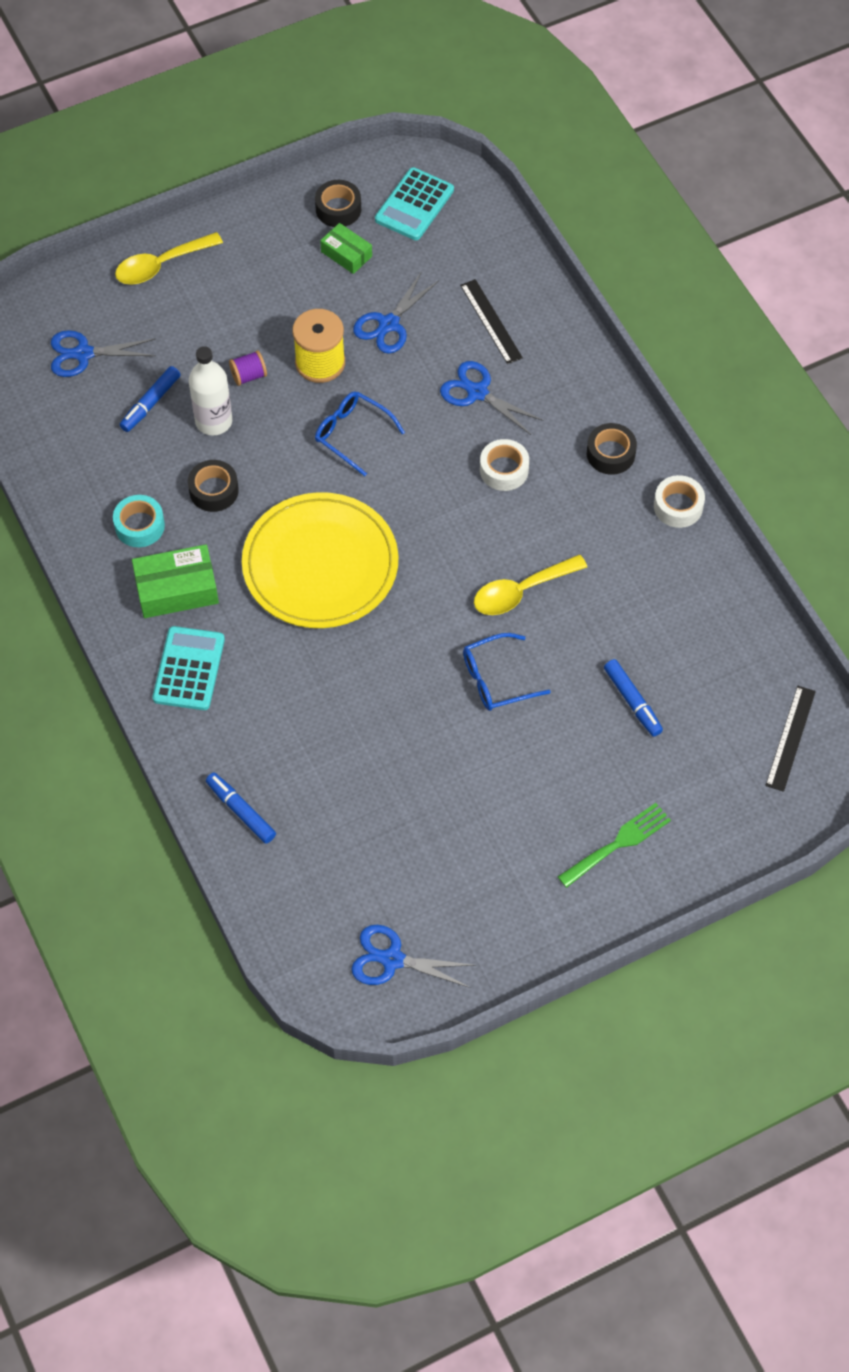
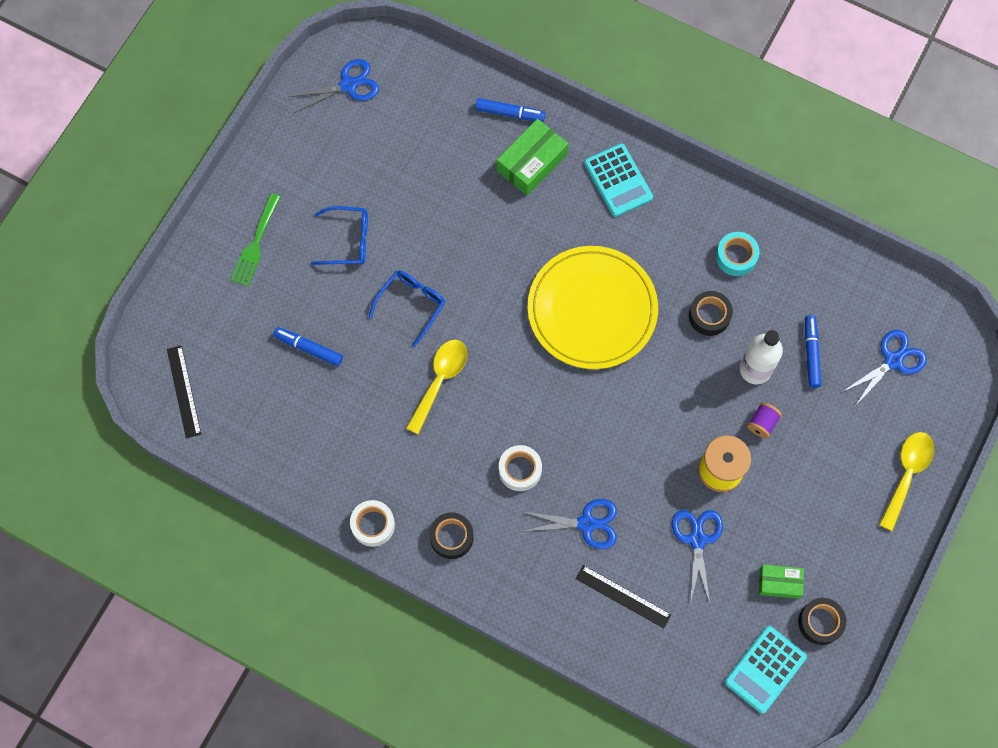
camera: 145 degrees right, 10 degrees up
(176, 589) = (672, 228): green box -> green box (532, 163)
(353, 434) = (649, 426): blue glasses -> blue glasses (347, 240)
(414, 205) = (765, 669): turquoise calculator -> turquoise calculator turned 135 degrees counterclockwise

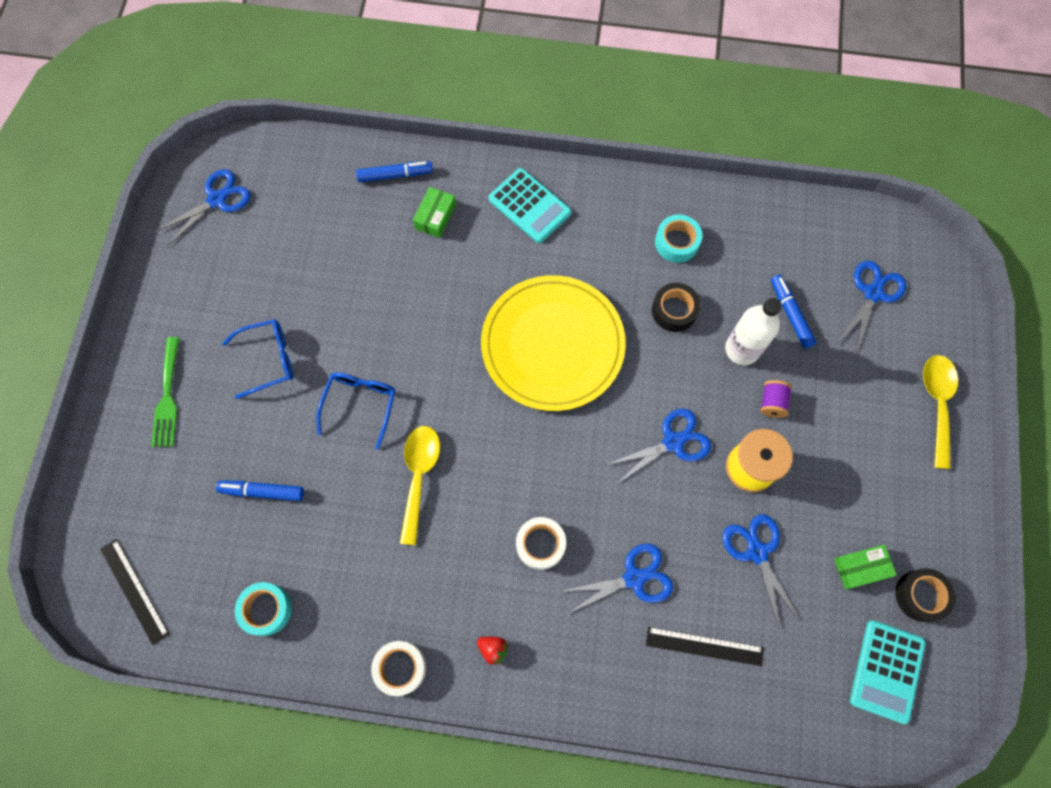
camera: 20 degrees left, 0 degrees up
(282, 442) = (266, 609): none -> turquoise tape
(451, 537) = (493, 649): black tape -> red strawberry
(532, 163) = (435, 216): green box -> green box, size x0.62
(663, 426) = (673, 442): none -> blue scissors

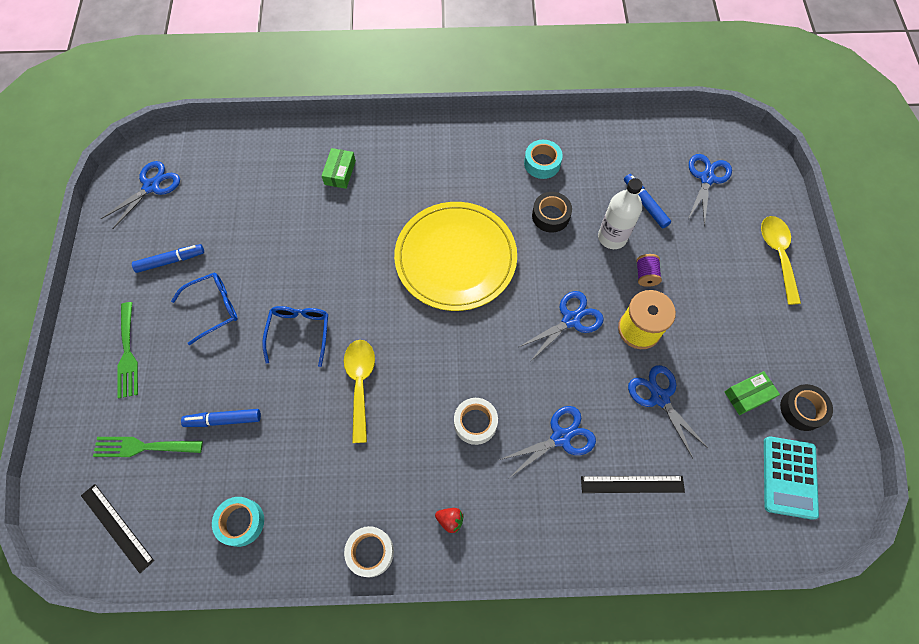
camera: 10 degrees left, 5 degrees down
(172, 506) = (143, 447): none -> green fork
(395, 175) = (301, 145): blue marker -> blue marker (171, 261)
(529, 206) = (417, 153): turquoise calculator -> none

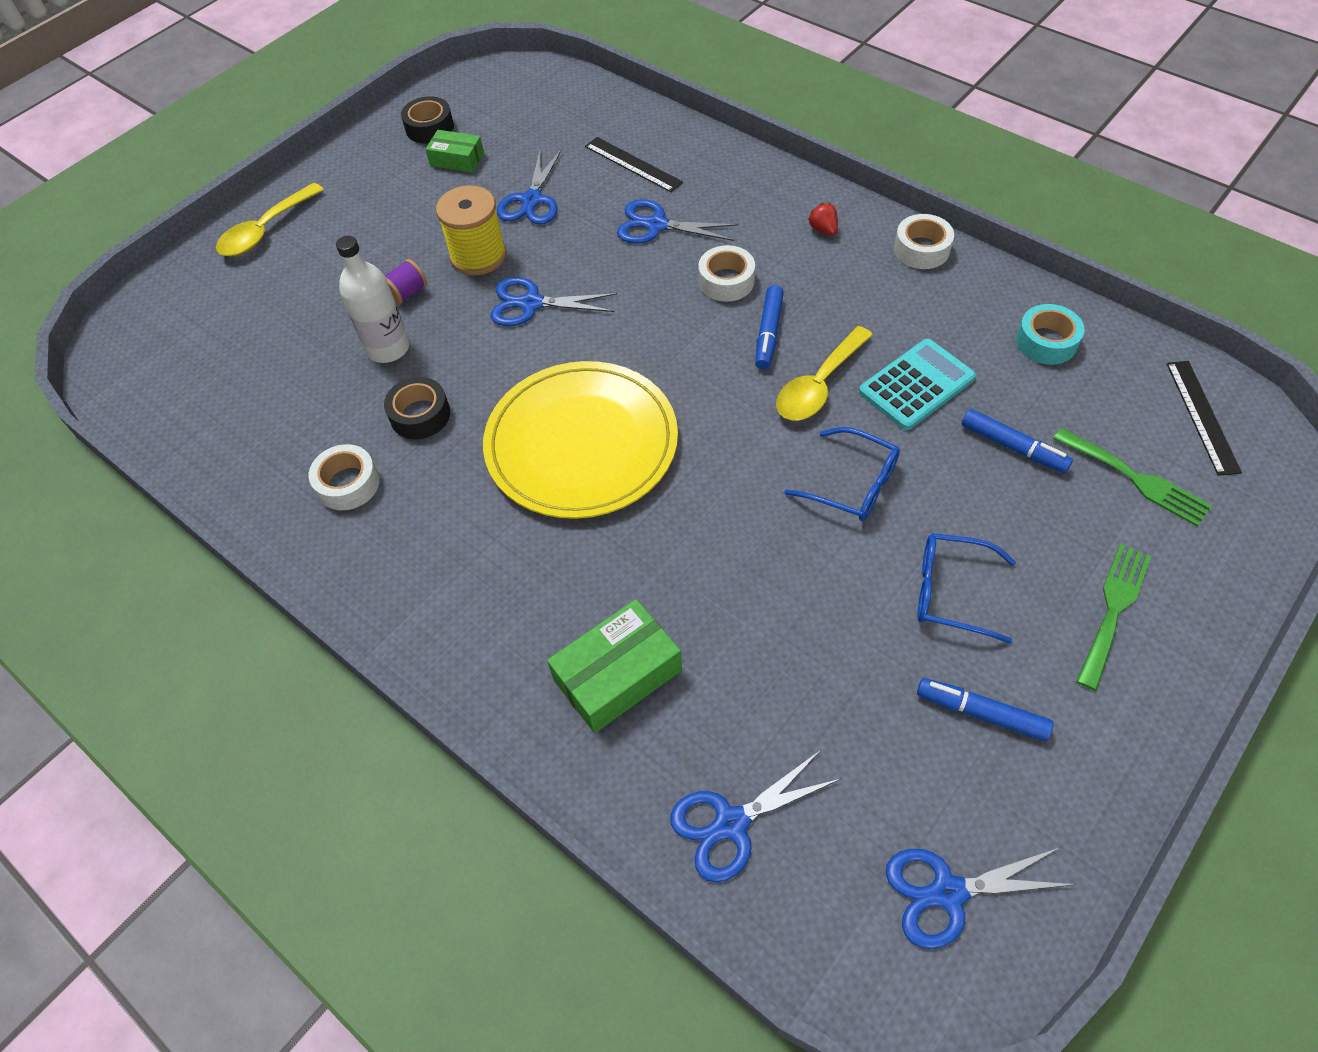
camera: 135 degrees left, 10 degrees down
(299, 333) = (852, 484): blue glasses -> blue glasses turned 105 degrees counterclockwise
(340, 172) = (617, 675): green box -> green box, size x1.62
(542, 163) = (348, 484): turquoise tape -> white tape
(645, 204) = (307, 357): blue marker -> blue marker (768, 333)
(706, 178) = (210, 337): blue scissors -> blue scissors (731, 824)
(789, 477) = (503, 101): turquoise calculator -> turquoise calculator (916, 385)

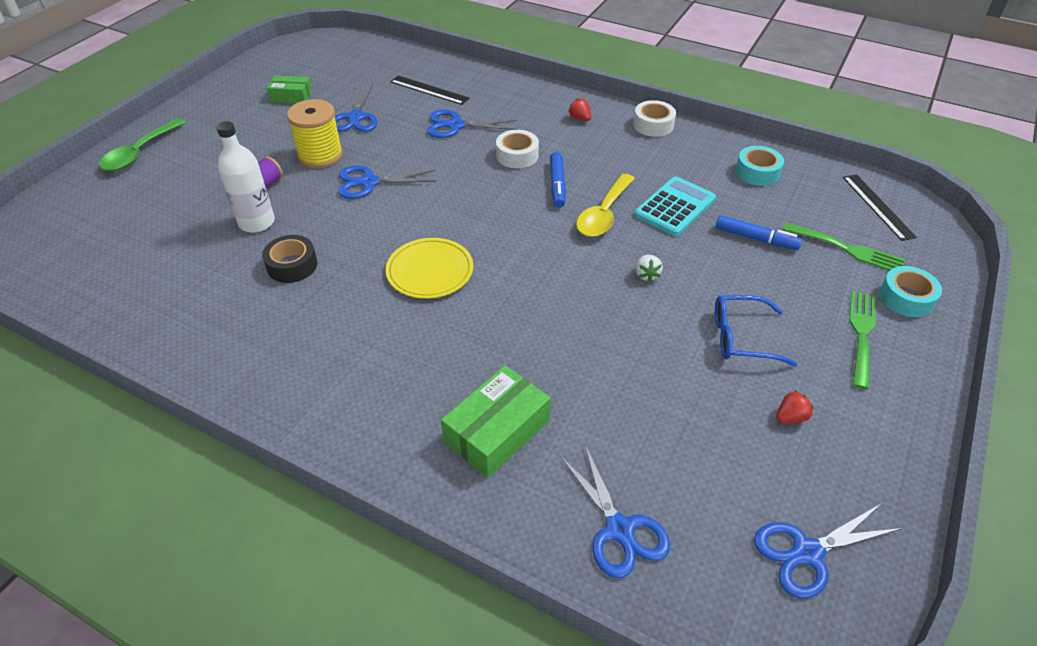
camera: 15 degrees left, 10 degrees down
(265, 230) = (139, 153): yellow spoon -> green spoon
(348, 484) = (238, 320): white tape -> none
(429, 128) = (266, 78): black tape -> none
(581, 443) = (430, 271): yellow plate -> yellow plate, size x0.56
(731, 824) = (619, 529): blue scissors -> blue scissors turned 75 degrees counterclockwise
(852, 484) = (646, 275): blue glasses -> white strawberry
(981, 713) = (790, 417): blue marker -> red strawberry
(1193, 564) = (906, 298): none -> turquoise tape

